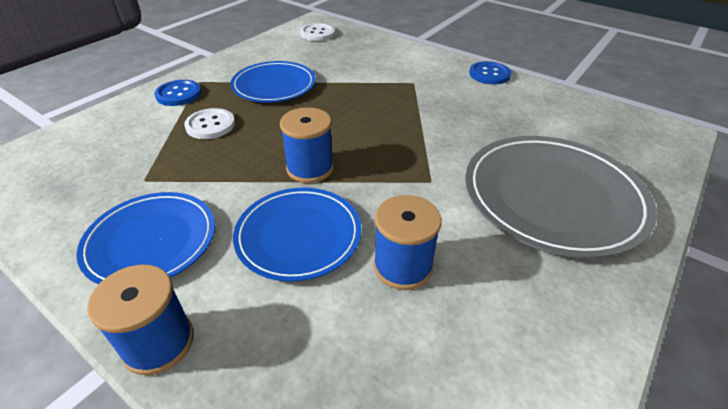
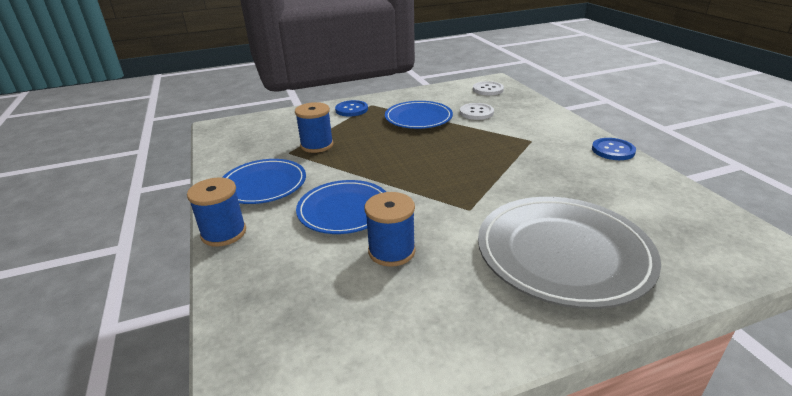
camera: 35 degrees right, 10 degrees down
(210, 125) = (353, 132): white button -> white button (476, 113)
(310, 168) = (390, 175): blue spool -> blue spool (317, 145)

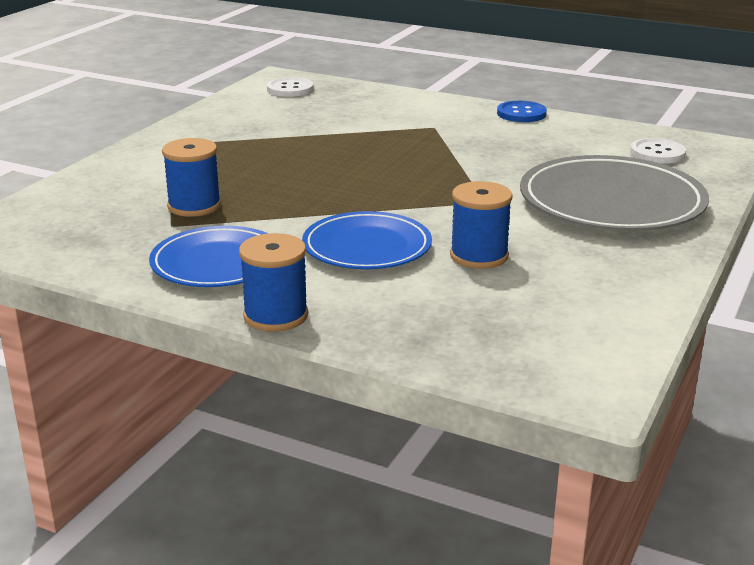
camera: 45 degrees left, 5 degrees down
(351, 109) = (152, 157): blue button -> none
(418, 118) = (266, 141): blue plate -> none
(476, 113) = (325, 117): white button -> white button (657, 153)

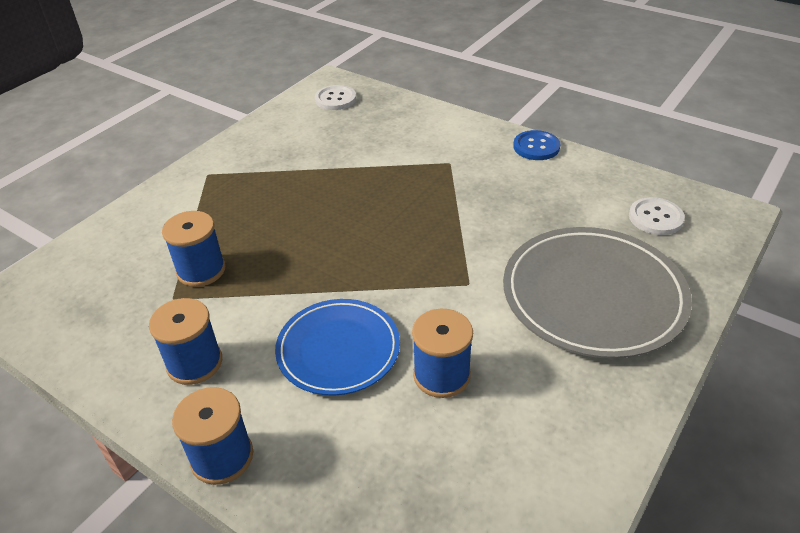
camera: 10 degrees right, 15 degrees up
(217, 263) = (194, 363): blue plate -> blue spool

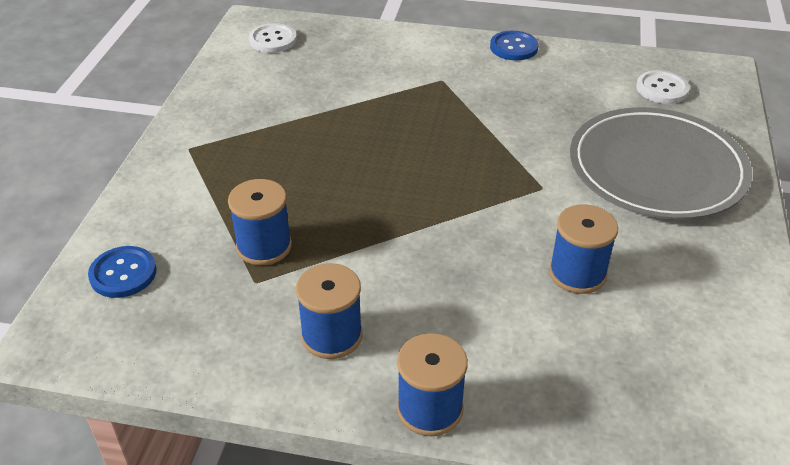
camera: 25 degrees left, 0 degrees up
(88, 262) = (123, 273): none -> blue button
(338, 349) = (466, 280): blue plate -> none

